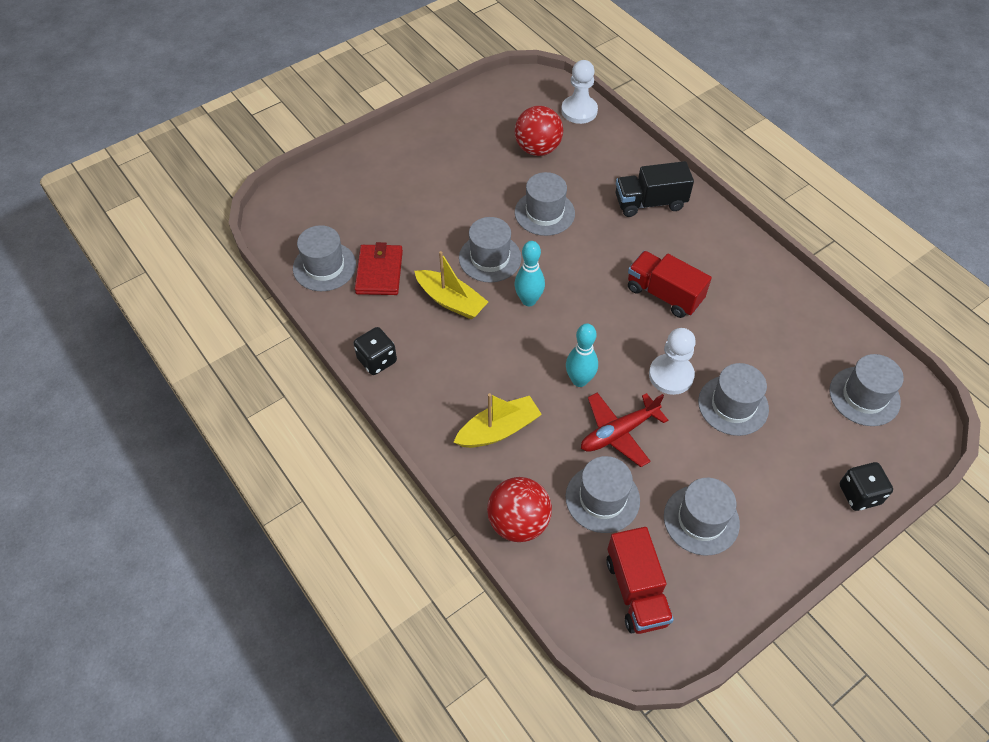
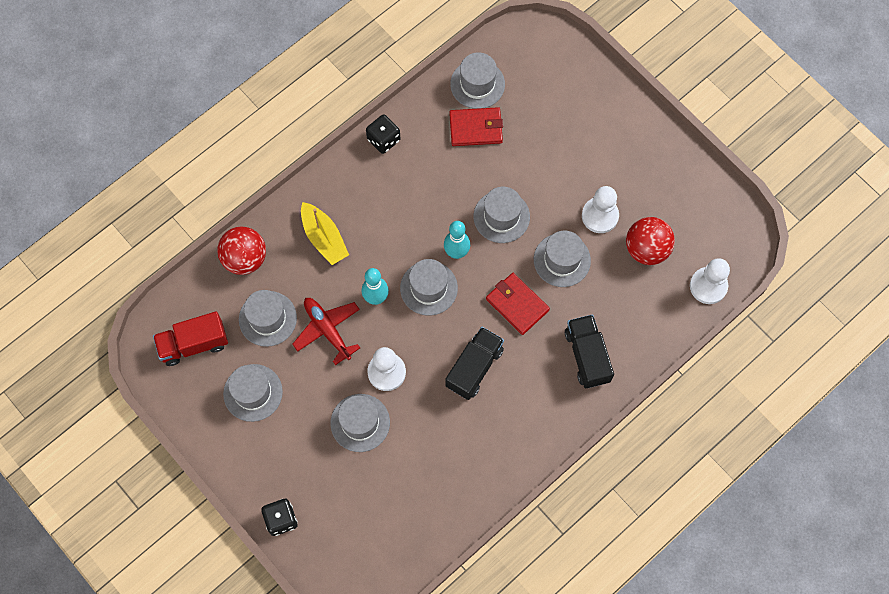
camera: 85 degrees right, 15 degrees up
(451, 301) = (450, 189): yellow boat -> none
(498, 179) = (600, 216): none -> white pawn
(592, 253) = (517, 304): none -> red wallet
(664, 294) = (474, 367): red truck -> black truck
(864, 396) = (377, 536): grey hat -> grey hat (428, 288)

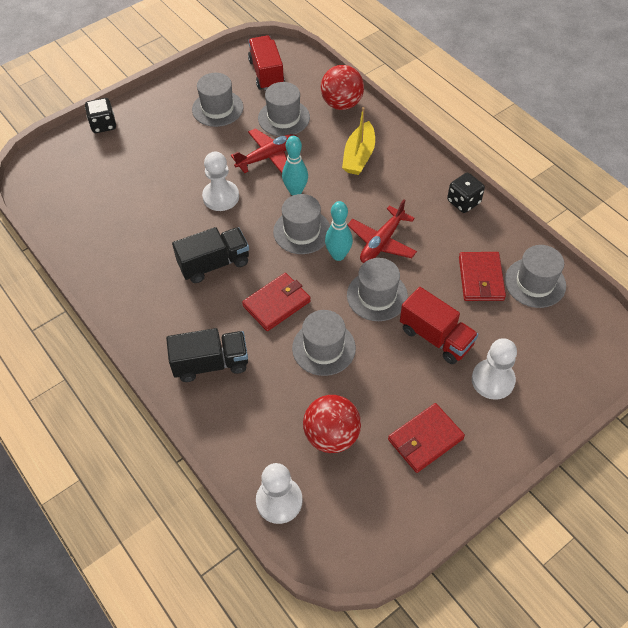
camera: 95 degrees right, 15 degrees down
(324, 238) = (359, 156): yellow boat -> yellow boat turned 45 degrees counterclockwise
(360, 423) = (176, 177): grey hat -> none
(438, 214) = (381, 242): none -> red plane
(474, 367) = (214, 264): black truck -> black truck turned 60 degrees counterclockwise
(542, 167) = (436, 337): none -> red truck
(600, 216) = (375, 390): white pawn -> white pawn (492, 380)
(641, 177) = (425, 439): none -> red wallet

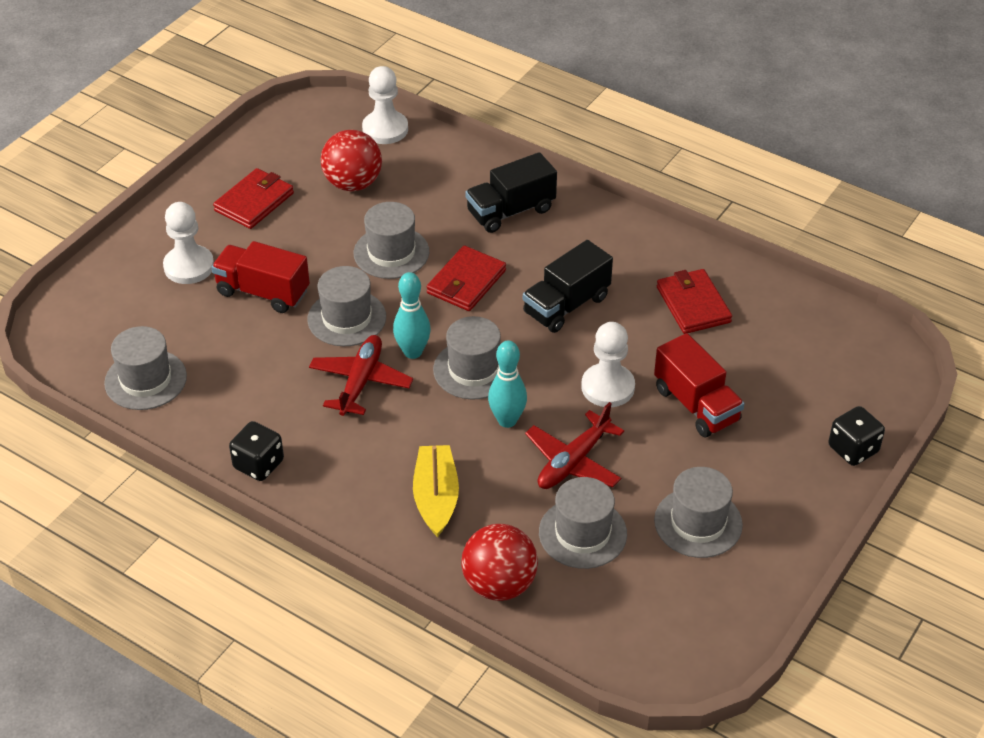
camera: 160 degrees right, 10 degrees down
(266, 73) = (656, 612): red truck -> red truck (696, 405)
(481, 278) = (218, 368): red wallet -> red wallet (693, 304)

